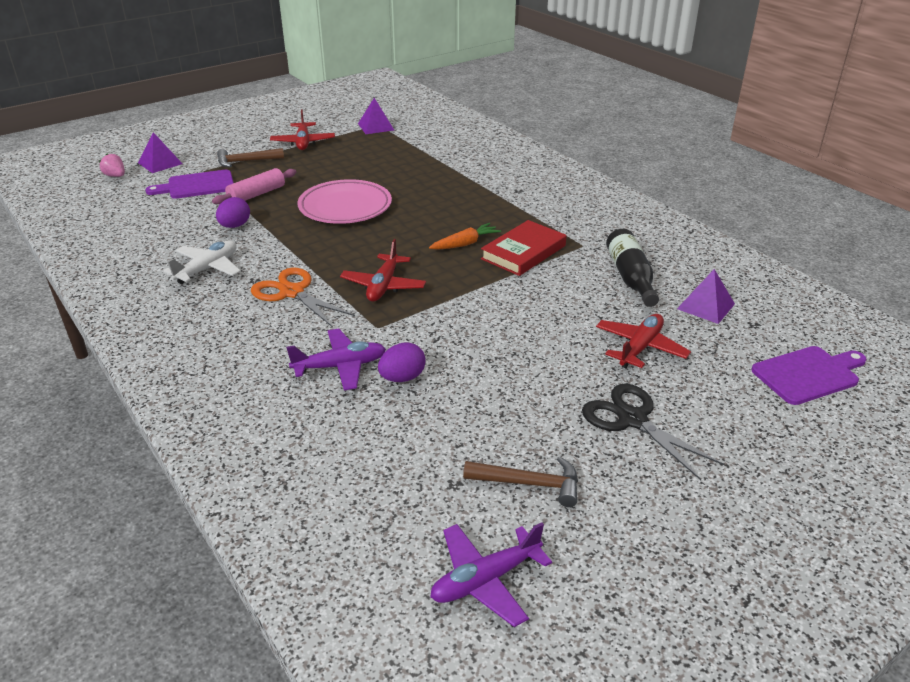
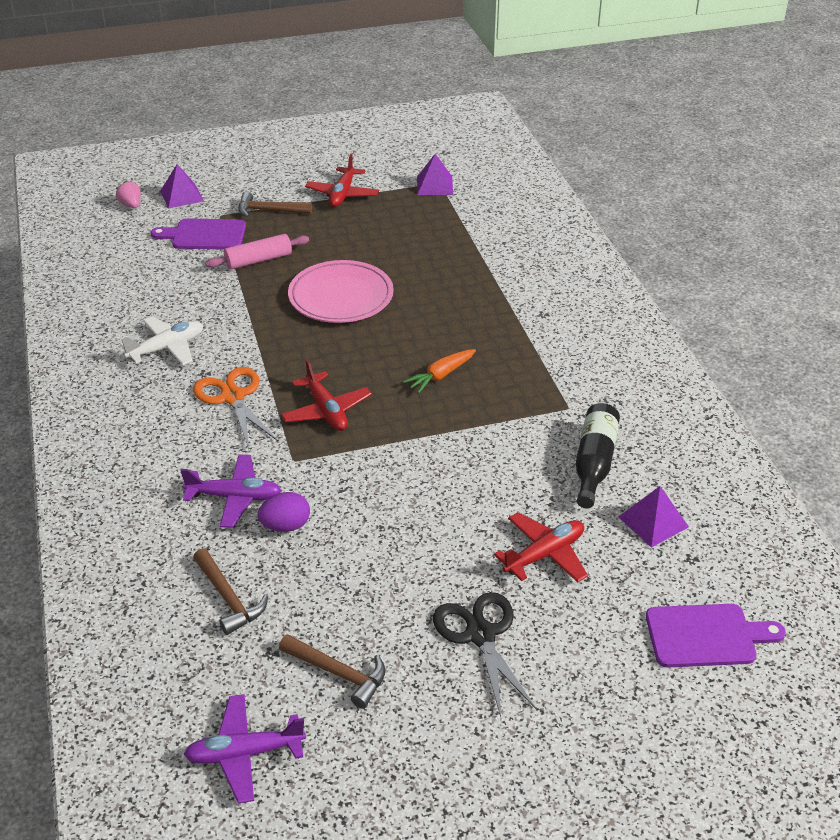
camera: 20 degrees right, 5 degrees up
(235, 226) = (217, 298): purple egg -> none
(383, 286) = (326, 410): red plane -> red plane turned 60 degrees counterclockwise
(385, 449) = (228, 598): none -> brown hammer
(465, 244) = (440, 376): orange carrot -> orange carrot turned 150 degrees clockwise
(523, 252) = (496, 402): red book -> none

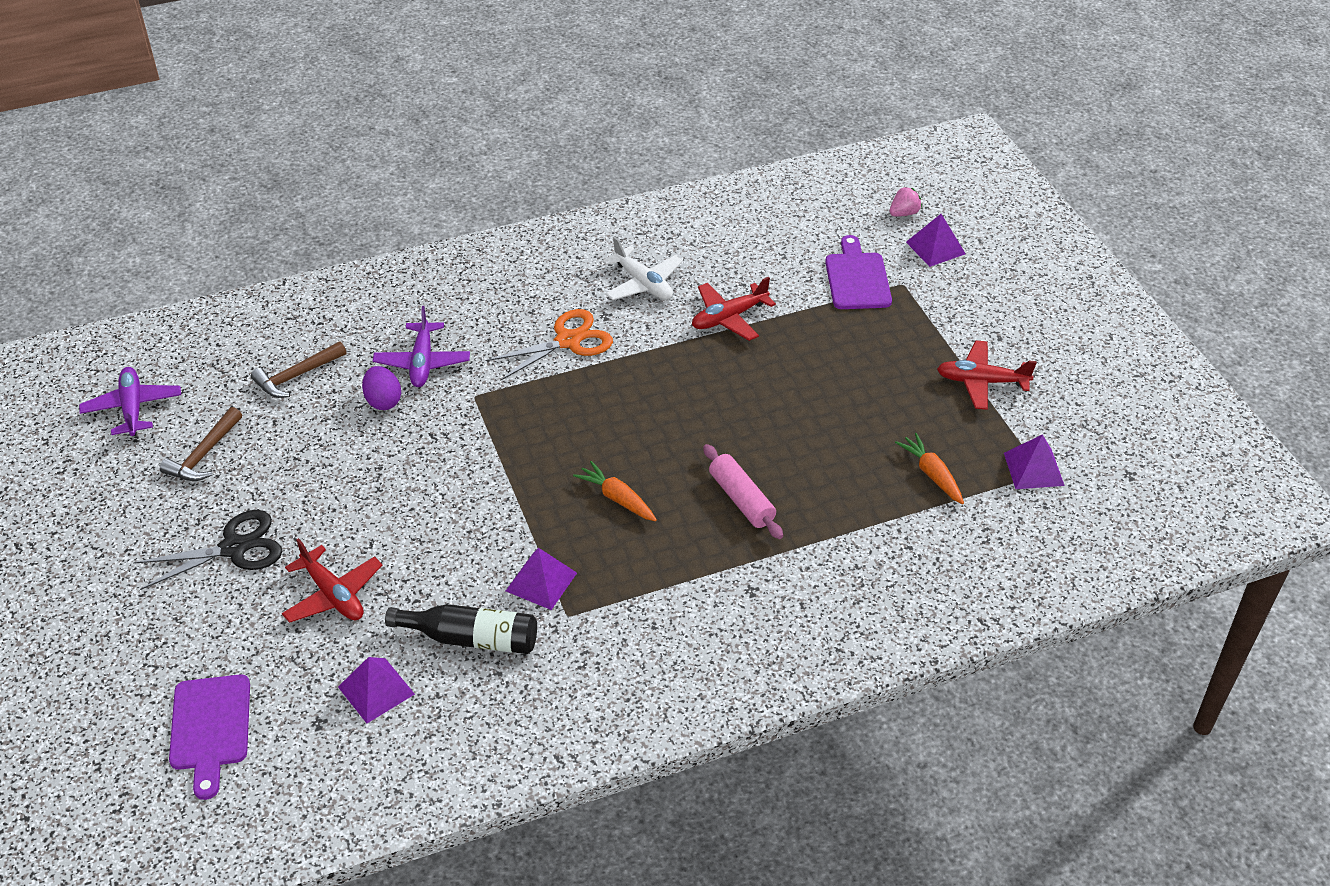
camera: 85 degrees right, 5 degrees up
(258, 260) = (816, 327): pink rolling pin -> pink rolling pin (741, 499)
(269, 211) = (923, 322): brown hammer -> none
(326, 410) = (551, 411): red plane -> red plane (729, 317)
(341, 297) = (755, 402): pink plate -> none
(434, 225) = (931, 474): none -> orange carrot
(531, 421) = (541, 581): none -> purple pyramid

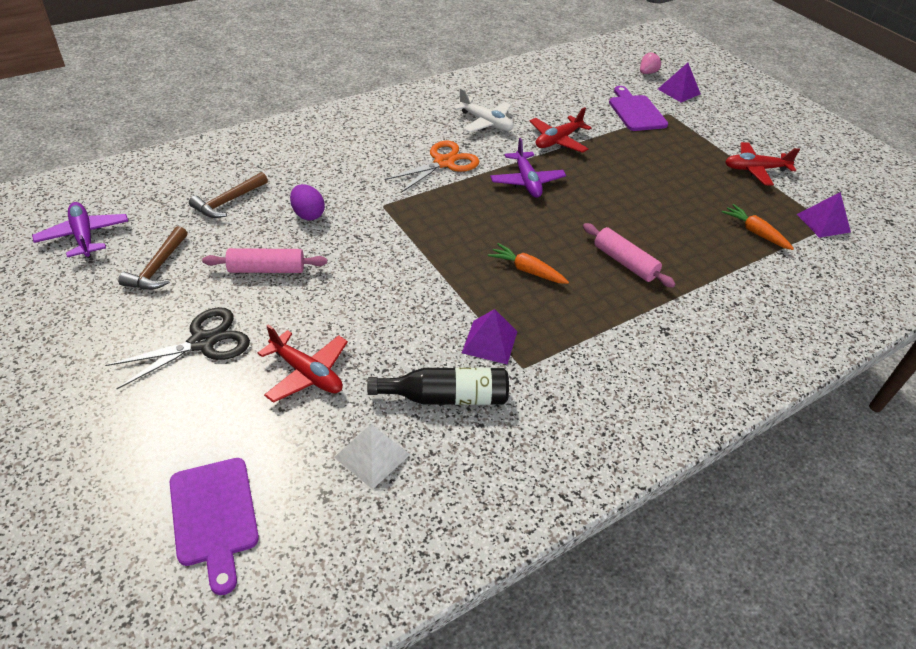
camera: 15 degrees left, 0 degrees up
(320, 468) = (266, 269): none -> pink rolling pin
(376, 690) = (372, 455): purple pyramid -> white pyramid
(422, 362) = (332, 185): purple plane -> purple plane (526, 181)

